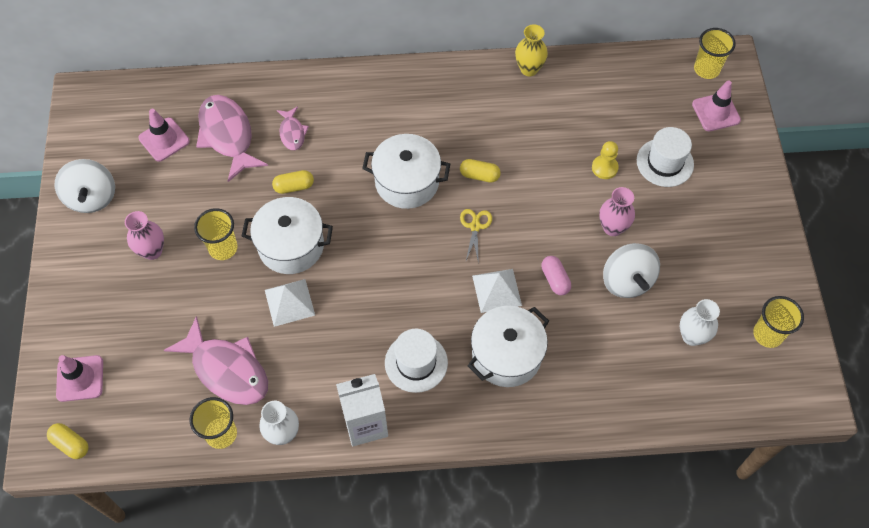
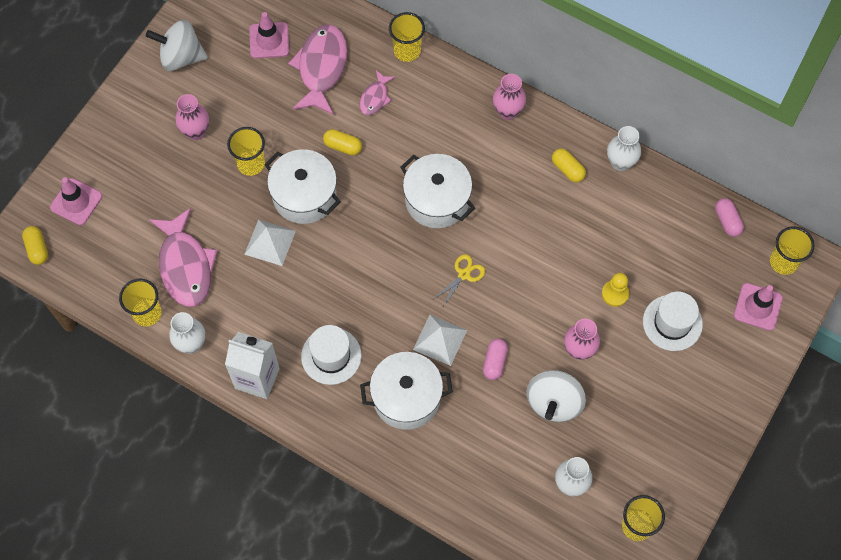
camera: 35 degrees right, 5 degrees up
(92, 197) = (181, 57): white spinning top -> white spinning top turned 75 degrees clockwise
(291, 82) = (407, 51): none -> yellow cup
(410, 82) = (507, 112): none -> pink vase
(479, 175) = (502, 232): yellow capsule -> yellow capsule (567, 169)
(529, 69) = (620, 163): yellow vase -> white vase
(642, 64) = (727, 221): none -> pink capsule

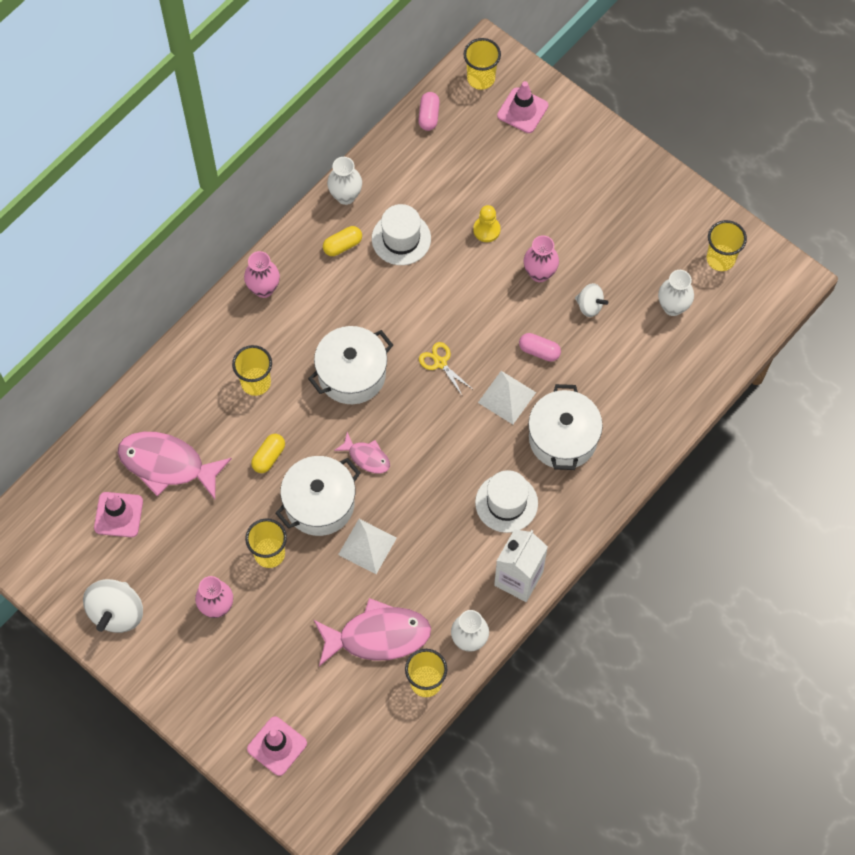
camera: 80 degrees left, 0 degrees up
(37, 249) = (326, 794): yellow capsule -> none
(375, 97) = (217, 415): pink fish -> pink fish (366, 457)
(407, 51) = (167, 374): yellow cup -> yellow cup (256, 382)
(554, 402) = (589, 306): white spinning top -> white spinning top, size x0.58
(672, 323) = (526, 186): white hat -> white hat (401, 238)
(727, 221) = (429, 116): pink capsule -> pink capsule turned 75 degrees counterclockwise

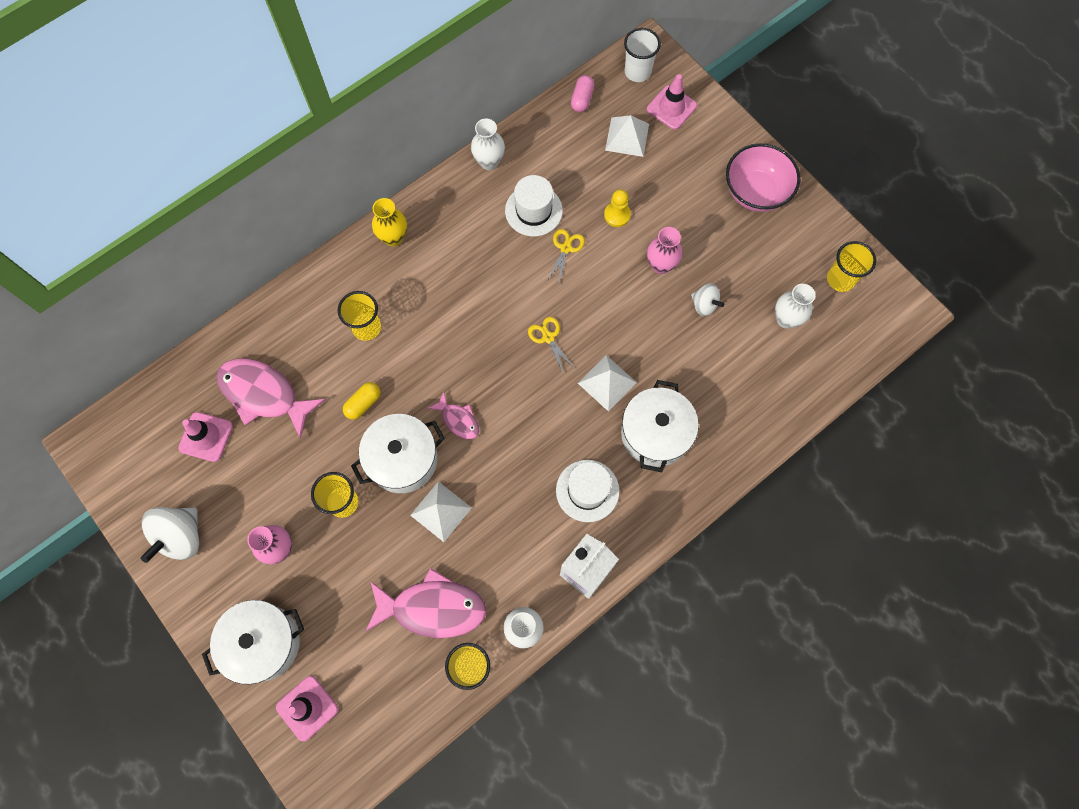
camera: 10 degrees right, 5 degrees up
(264, 289) = (393, 238): pink vase -> yellow vase
(342, 245) = (477, 208): yellow capsule -> none
(352, 374) = (460, 334): white pot -> white pot (263, 642)
(441, 271) = (566, 248): none -> yellow scissors
(481, 78) = (637, 72): yellow cup -> white cup
(482, 148) = (627, 137): none -> white pyramid
(539, 351) = (647, 341): pink capsule -> none
(622, 184) = (755, 192): none -> pink bowl

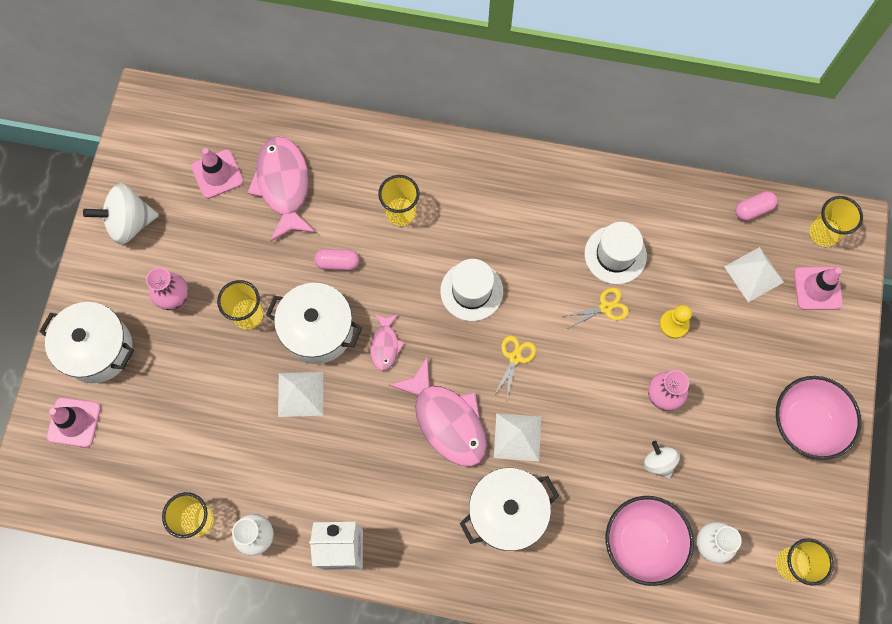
camera: 50 degrees right, 0 degrees up
(363, 403) = (338, 263): yellow capsule -> pink capsule
(393, 238) = (492, 169): yellow vase -> none
(432, 608) = (220, 452): pink fish -> pink fish (447, 420)
(489, 162) = (625, 185): white vase -> none
(587, 490) = (412, 496): white hat -> white hat (471, 291)
(637, 72) = (823, 233): white cup -> yellow cup
(704, 305) = (658, 462): white spinning top -> white spinning top turned 150 degrees clockwise
(750, 361) = (642, 542): none -> pink bowl

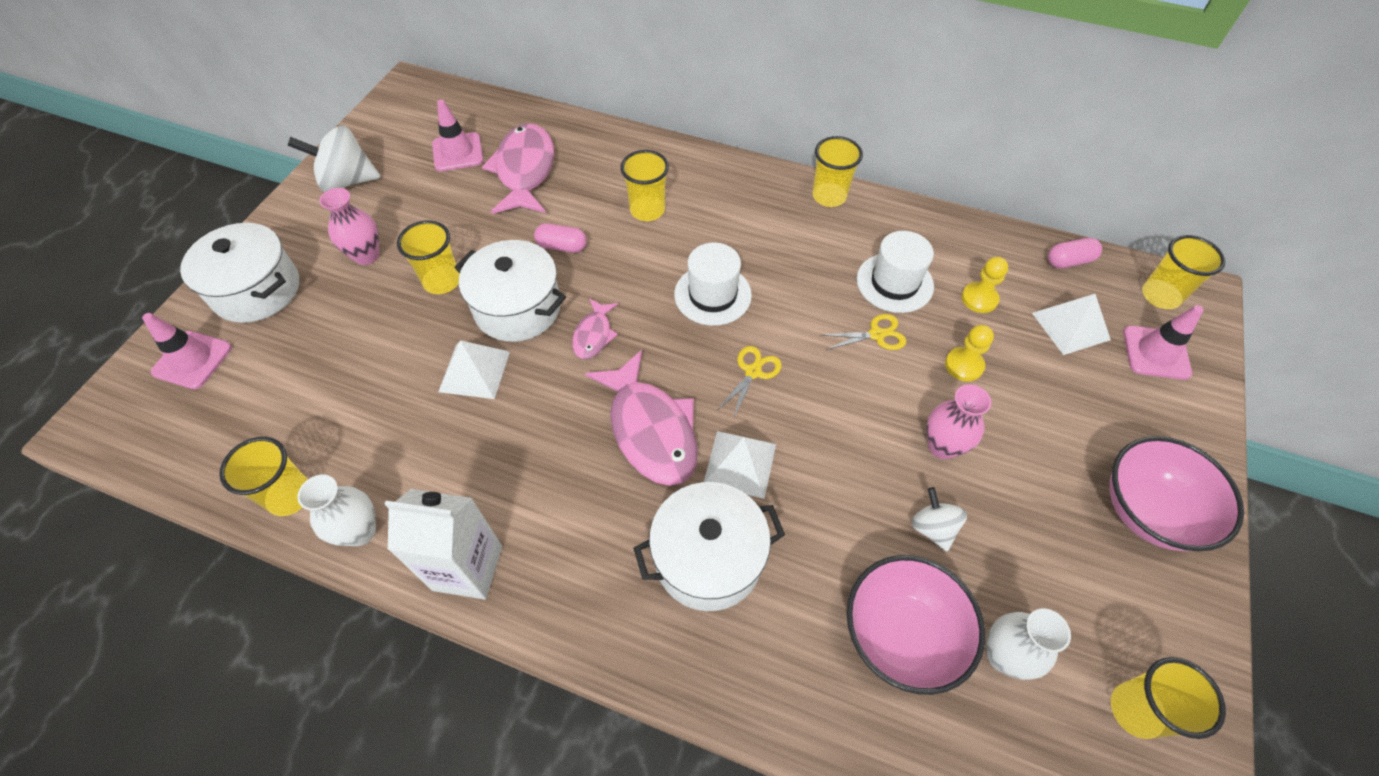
camera: 10 degrees right, 15 degrees down
(552, 172) = (829, 196): none -> yellow cup
(683, 259) = (979, 299): none -> yellow pawn

